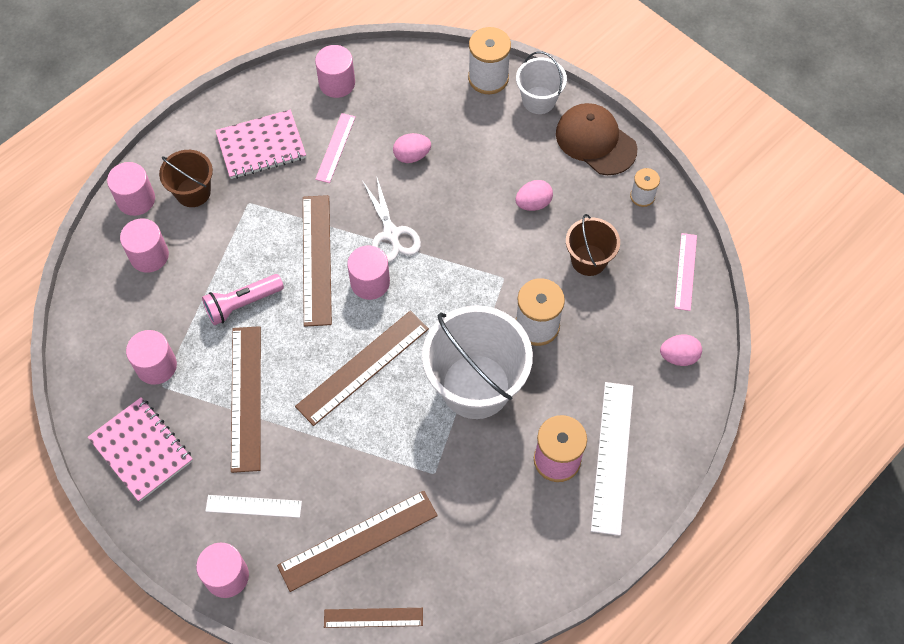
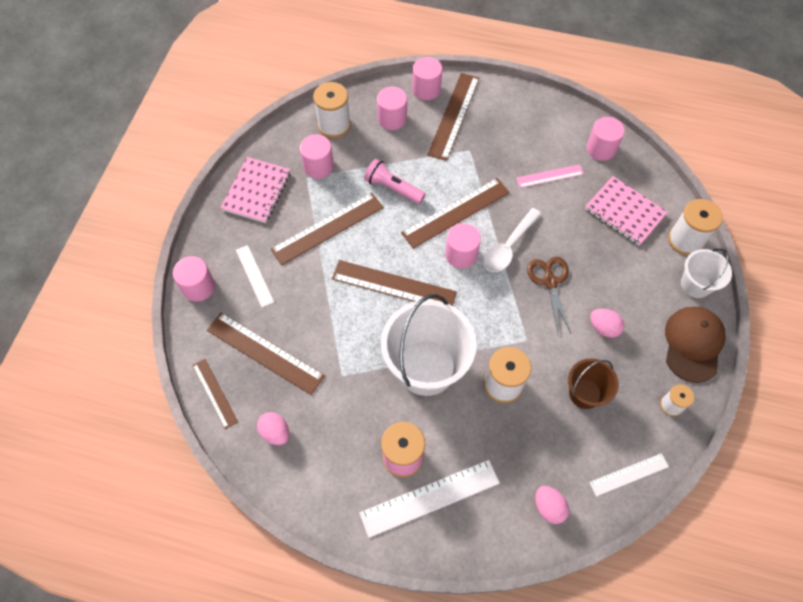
camera: 60 degrees right, 0 degrees up
(111, 320) = (334, 125): none -> white spool
(193, 192) = (454, 116): brown bucket -> brown ruler
(261, 146) = (516, 133): pink notebook -> pink notebook (624, 212)
(391, 234) = (508, 247): white scissors -> white spoon
(412, 156) = (580, 226): pink egg -> pink egg (275, 432)
(455, 219) = (550, 282): none -> brown scissors
(685, 271) = (629, 474): pink ruler -> white ruler

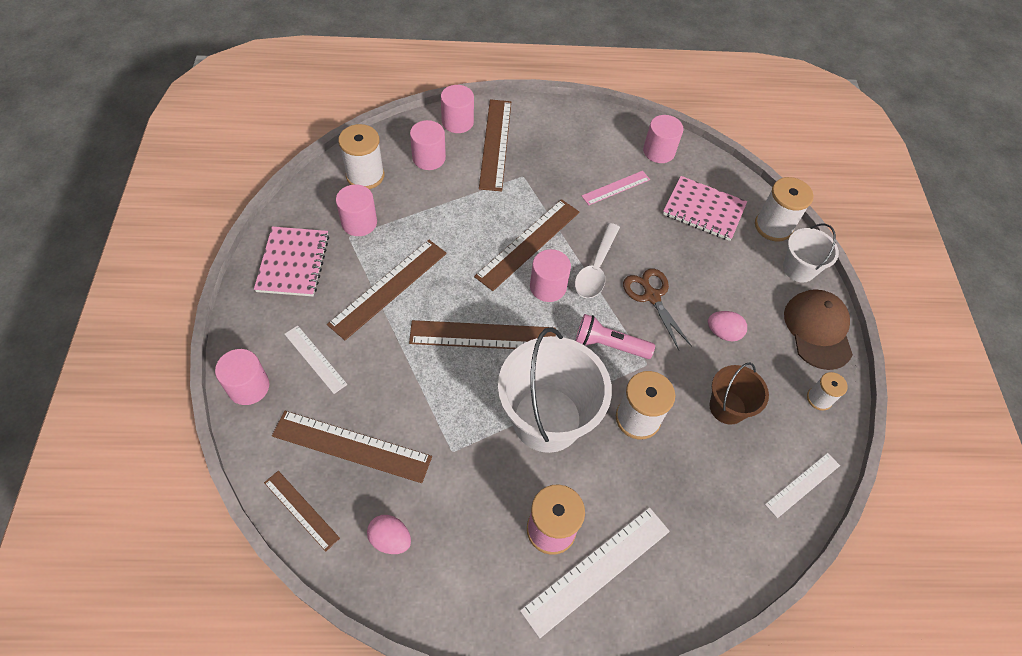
camera: 20 degrees left, 5 degrees down
(393, 188) = (451, 230): pink flashlight -> pink flashlight (609, 345)
(549, 507) = (731, 544): pink egg -> none

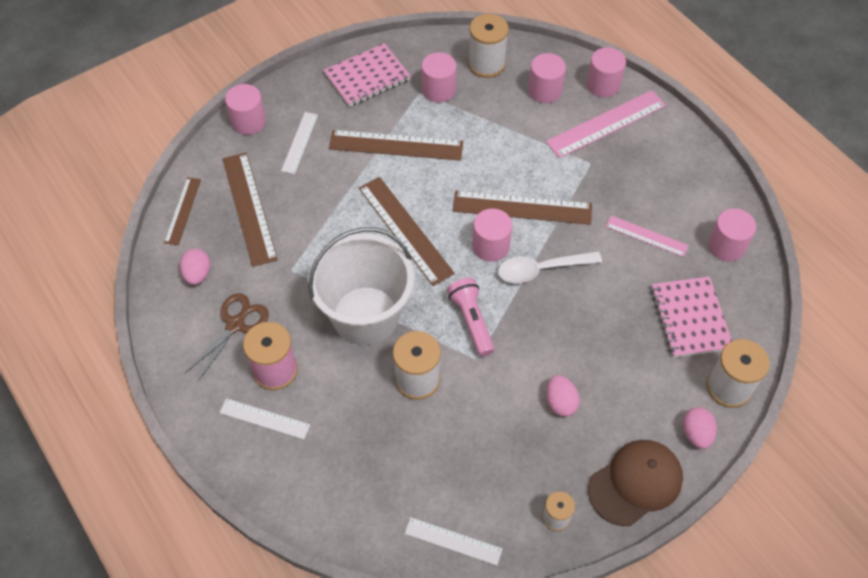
camera: 60 degrees right, 0 degrees up
(496, 144) = (606, 124): brown ruler -> pink ruler
(596, 569) = (264, 418): white ruler -> white ruler, size x0.59
(652, 296) = (550, 327): brown scissors -> brown scissors (235, 325)
(727, 407) = (483, 443): brown bucket -> none
(798, 269) = (696, 434): white bucket -> pink egg

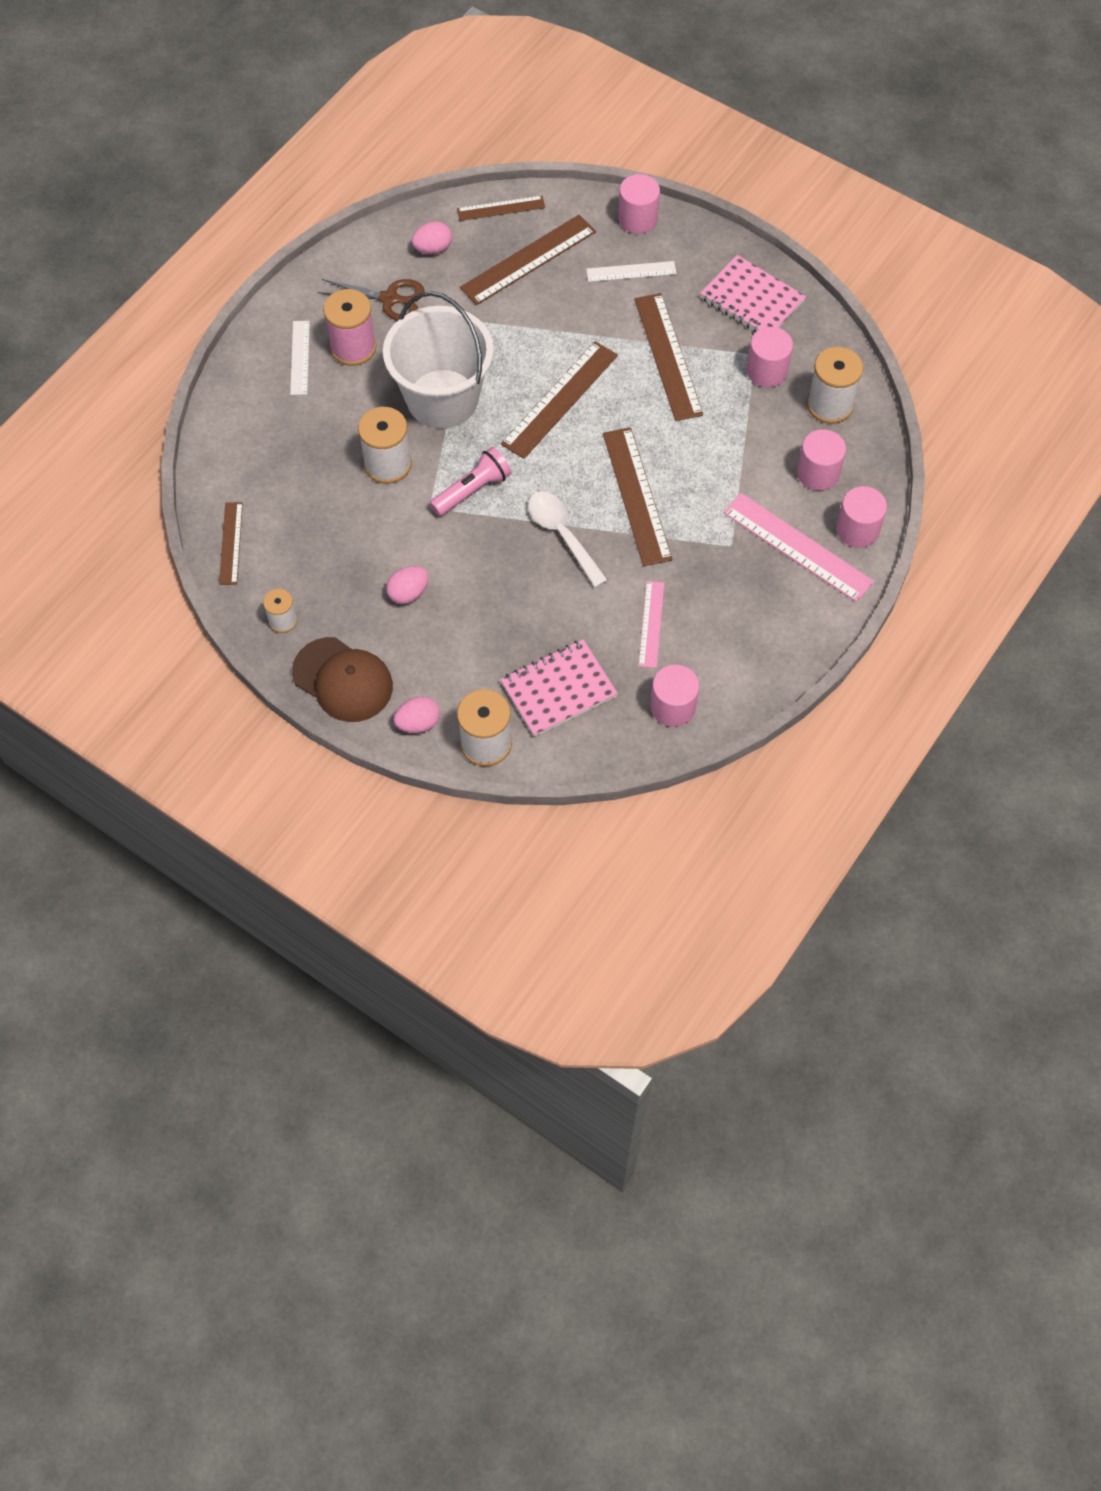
camera: 70 degrees right, 5 degrees up
(453, 541) = (231, 543): white ruler -> brown ruler
(491, 246) = (573, 481): pink cylinder -> none

